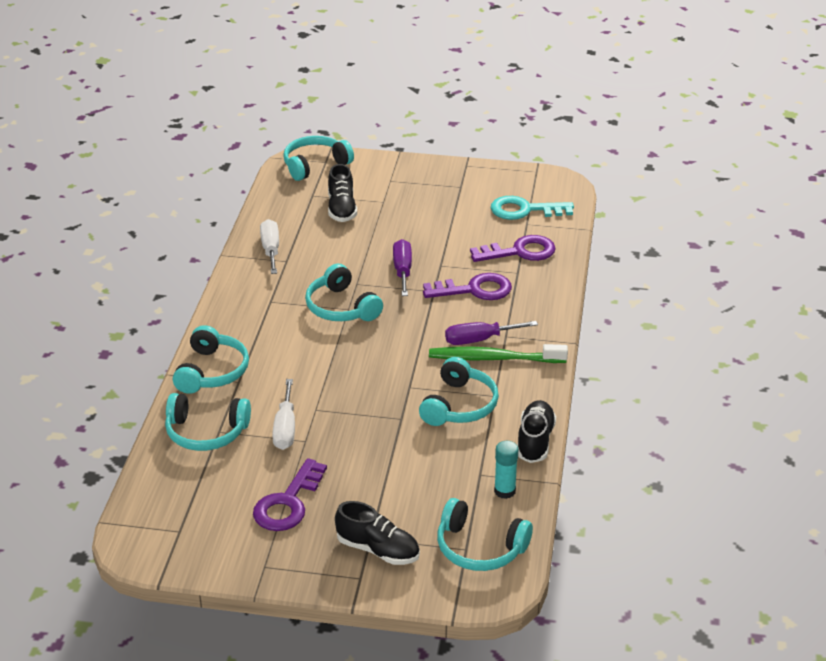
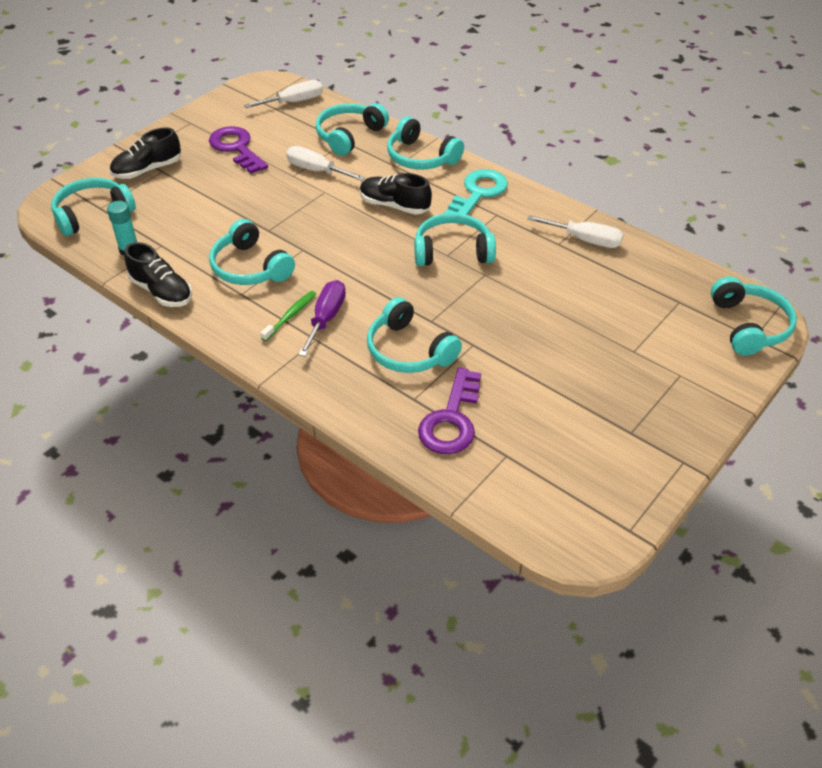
camera: 120 degrees right, 10 degrees up
(164, 502) = (294, 102): none -> white screwdriver
(341, 209) = (636, 313): black shoe -> black shoe (394, 206)
(402, 270) = (483, 313): purple screwdriver -> none
(475, 290) = (408, 351): purple key -> turquoise headphones
(494, 358) = (290, 316): green toothbrush -> green toothbrush, size x0.54
(524, 210) = (538, 468): turquoise key -> turquoise key (478, 193)

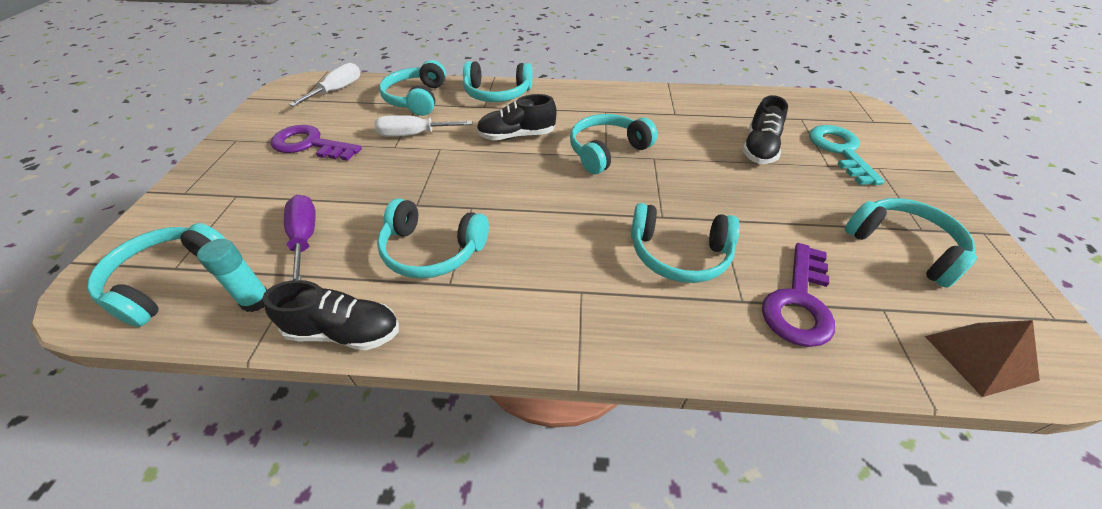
camera: 35 degrees left, 0 degrees up
(147, 170) = (215, 201): black shoe -> black shoe (759, 148)
(290, 316) = (528, 280): green toothbrush -> none
(326, 318) = (567, 263): purple screwdriver -> purple screwdriver (305, 238)
(451, 420) = (798, 302): purple key -> purple key turned 45 degrees clockwise
(478, 193) = (573, 102): turquoise key -> turquoise key (840, 151)
(528, 511) = (979, 357): none -> brown pyramid
(585, 240) = (688, 104): white screwdriver -> none
(749, 326) = (860, 115): turquoise headphones -> turquoise headphones (903, 246)

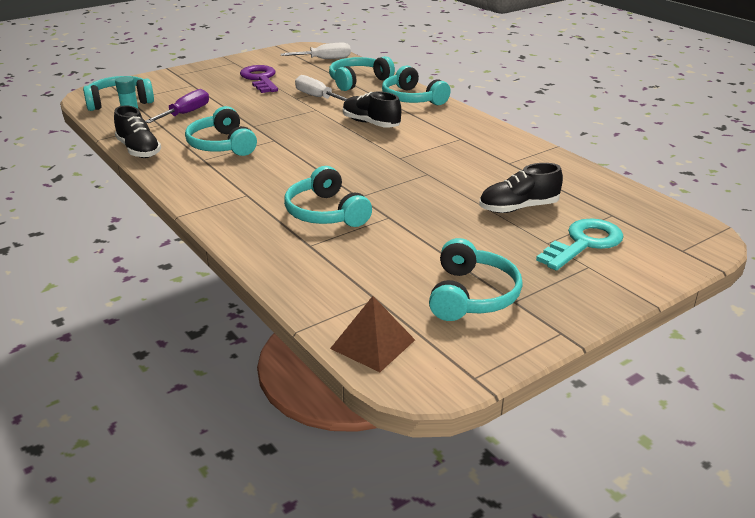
camera: 50 degrees right, 15 degrees down
(607, 151) = (406, 156): turquoise headphones -> none
(798, 302) = (336, 264): purple key -> none

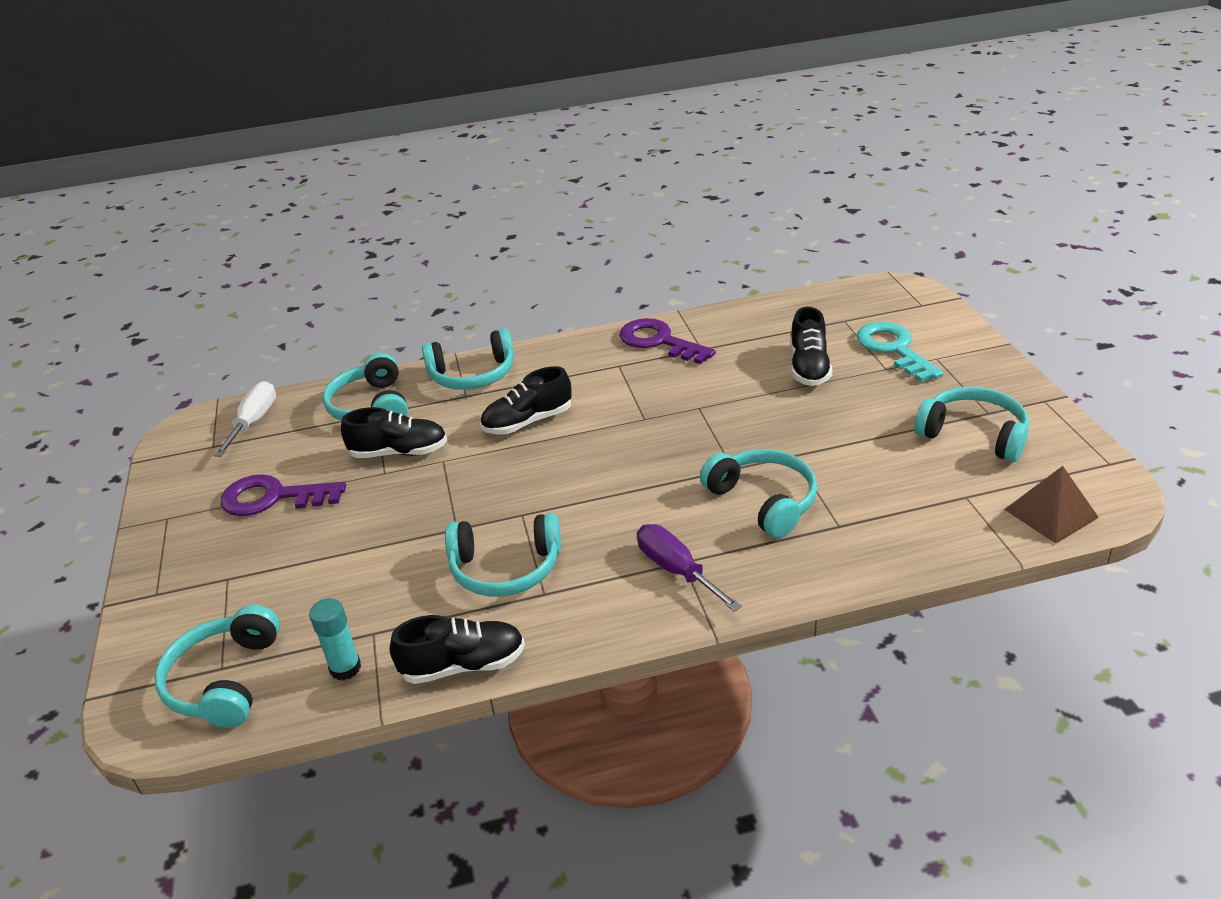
camera: 65 degrees left, 5 degrees up
(186, 113) = (351, 597): purple screwdriver -> purple screwdriver (676, 570)
(317, 97) = (399, 452): white screwdriver -> black shoe
(325, 213) = (764, 501): turquoise headphones -> turquoise headphones turned 120 degrees counterclockwise
(505, 146) = (659, 341): none -> purple key

